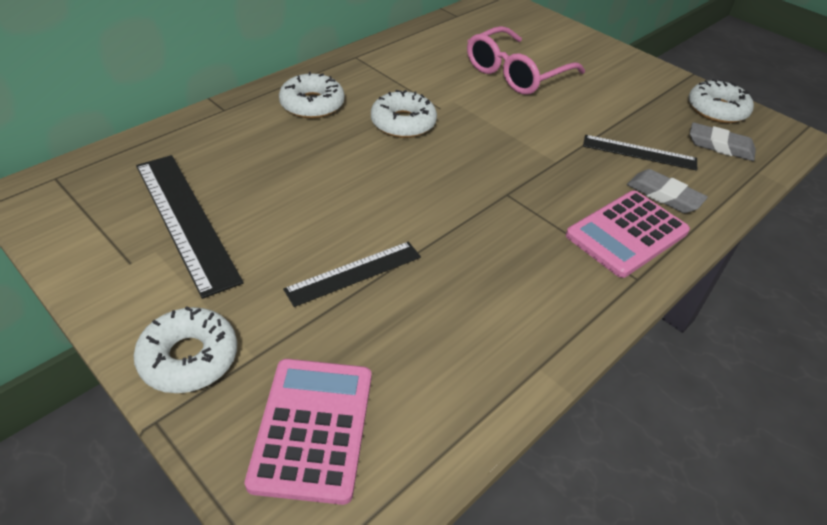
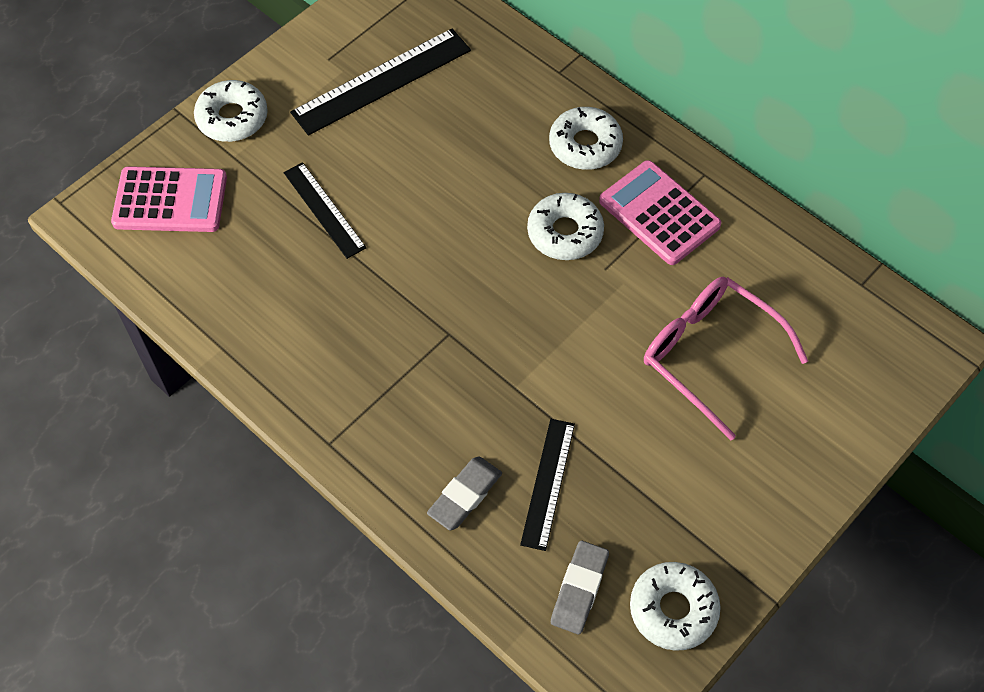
camera: 90 degrees right, 15 degrees up
(626, 234) = (394, 444): pink calculator -> pink calculator (659, 213)

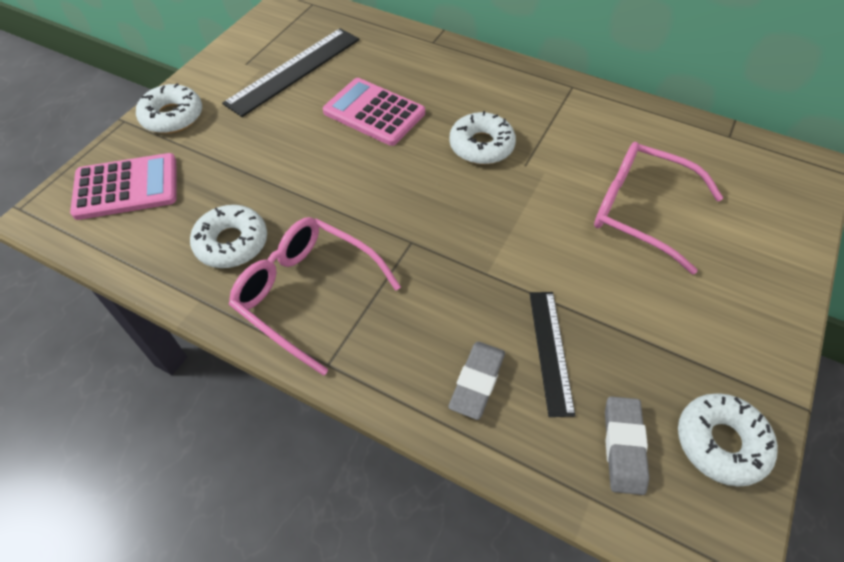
camera: 15 degrees left, 5 degrees down
(324, 210) = (270, 168): black ruler -> none
(327, 366) = (306, 293): none -> pink glasses
(585, 145) = (472, 84): white donut -> white donut (231, 243)
(659, 213) = (550, 118): pink calculator -> pink calculator (374, 112)

